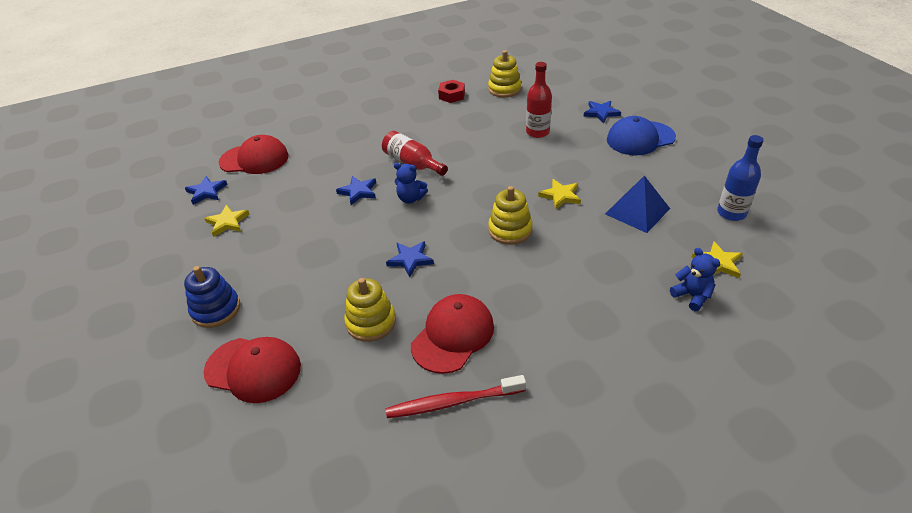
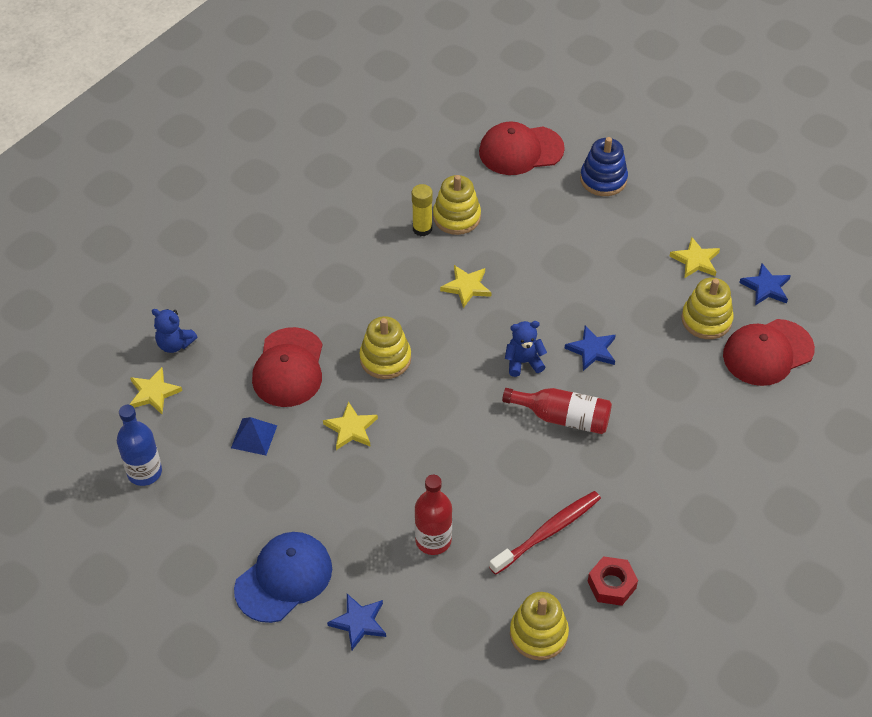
camera: 150 degrees right, 10 degrees up
(267, 186) = (706, 319): none -> yellow stacking toy
(410, 260) = (466, 287): blue star -> yellow star
(410, 322) = (422, 229): none -> yellow glue stick
(453, 335) = (377, 231): red cap -> red cap (289, 368)
(453, 402) = (346, 184): red toothbrush -> red toothbrush (547, 532)
(637, 211) = (254, 436): blue pyramid -> blue pyramid, size x0.63

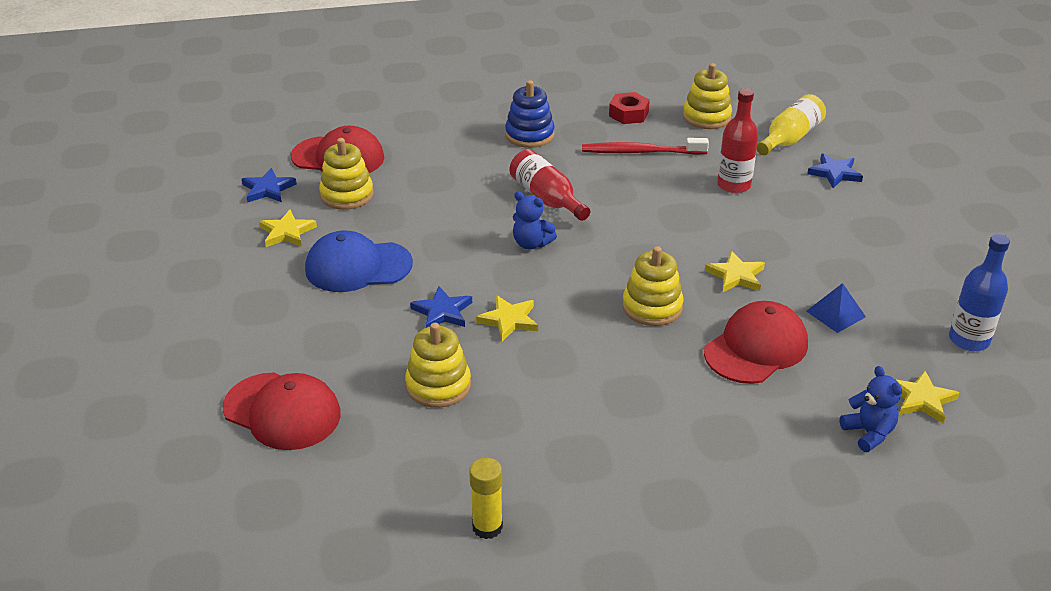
camera: 140 degrees left, 15 degrees down
(284, 578) = (878, 218): blue cap -> blue cap (358, 267)
(422, 229) = (487, 395): yellow glue stick -> yellow glue stick (487, 527)
(436, 653) = (790, 138): none -> yellow bottle
(592, 350) = (464, 223): blue star -> blue star (442, 312)
(603, 179) = (251, 335): blue stacking toy -> blue stacking toy (529, 135)

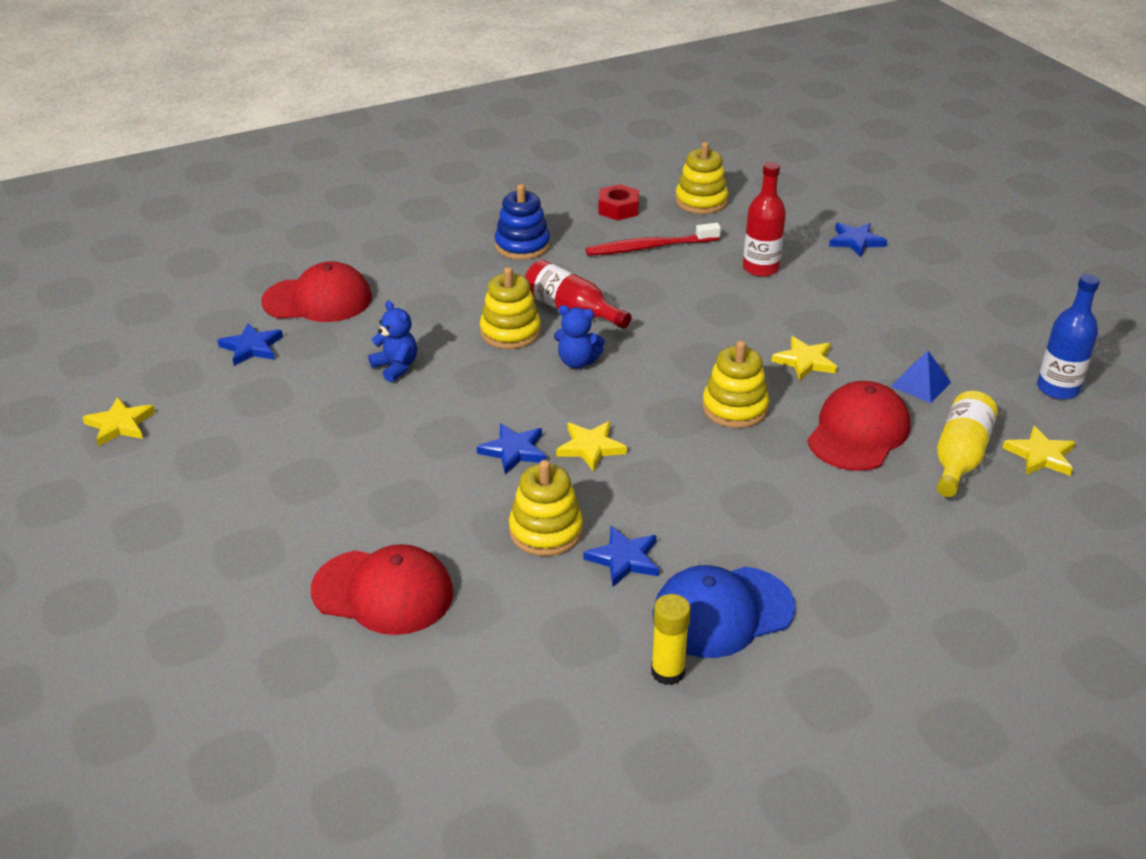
camera: 15 degrees left, 0 degrees up
(287, 232) = (296, 392): yellow star -> yellow star (120, 425)
(347, 195) = (347, 340): yellow stacking toy -> yellow stacking toy (510, 332)
(358, 267) = (396, 417): blue cap -> blue cap (722, 612)
(494, 422) = (624, 559): none -> blue star
(790, 138) = (795, 212): yellow bottle -> yellow bottle (960, 457)
(868, 433) = (1005, 499): blue teddy bear -> blue teddy bear (396, 367)

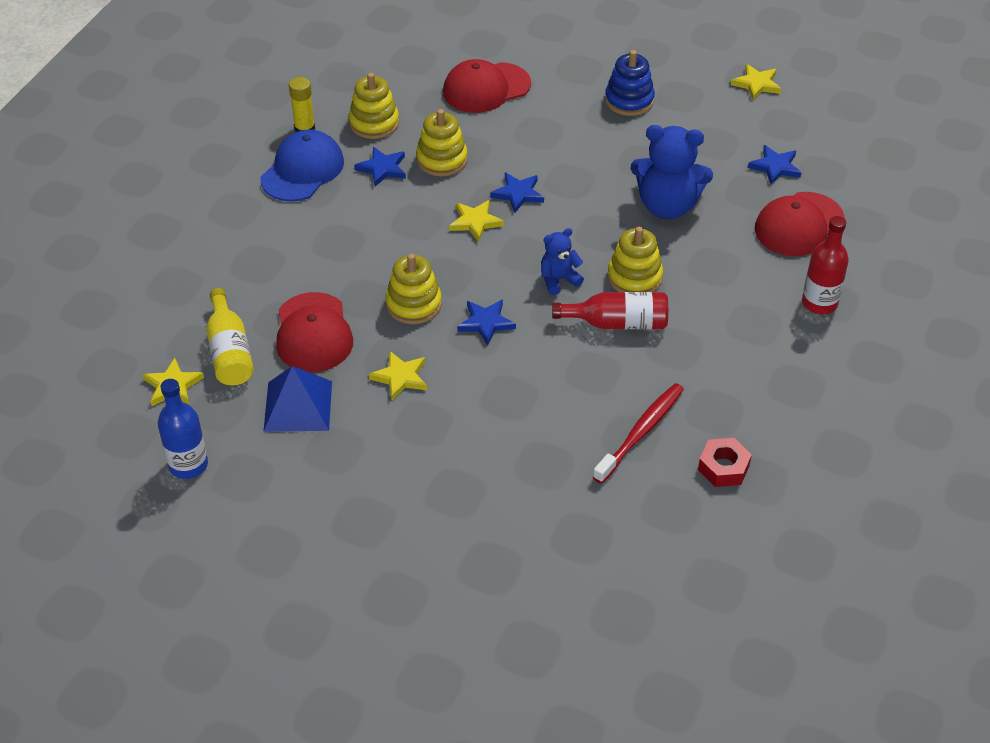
camera: 140 degrees right, 10 degrees up
(396, 367) = (667, 206): blue teddy bear -> blue teddy bear, size x1.87
(522, 246) = (740, 367): blue stacking toy -> blue stacking toy (629, 100)
(701, 201) = (666, 530): yellow stacking toy -> yellow stacking toy (374, 123)
(760, 268) = (525, 465): red bottle -> red bottle (819, 303)
(856, 241) = (474, 561): blue star -> blue star (486, 323)
(920, 384) = (298, 406): blue pyramid -> blue pyramid, size x1.58

